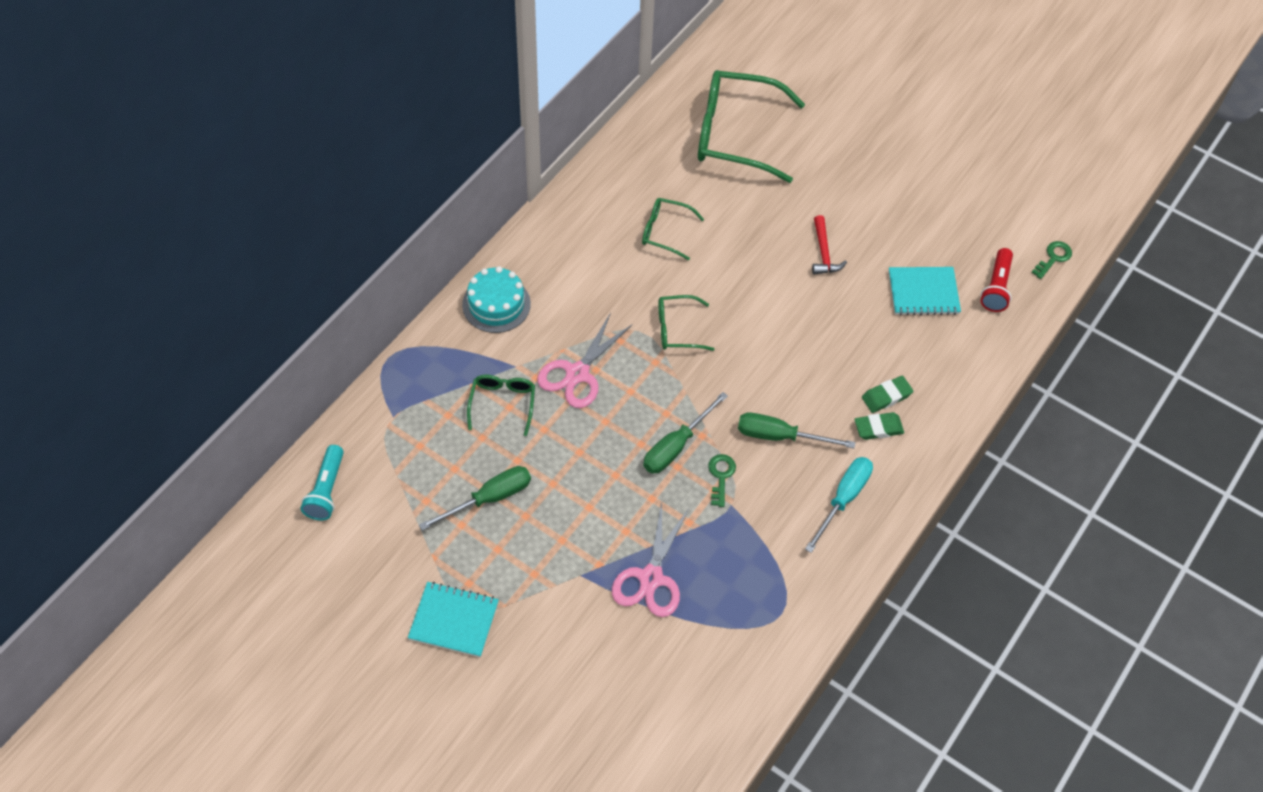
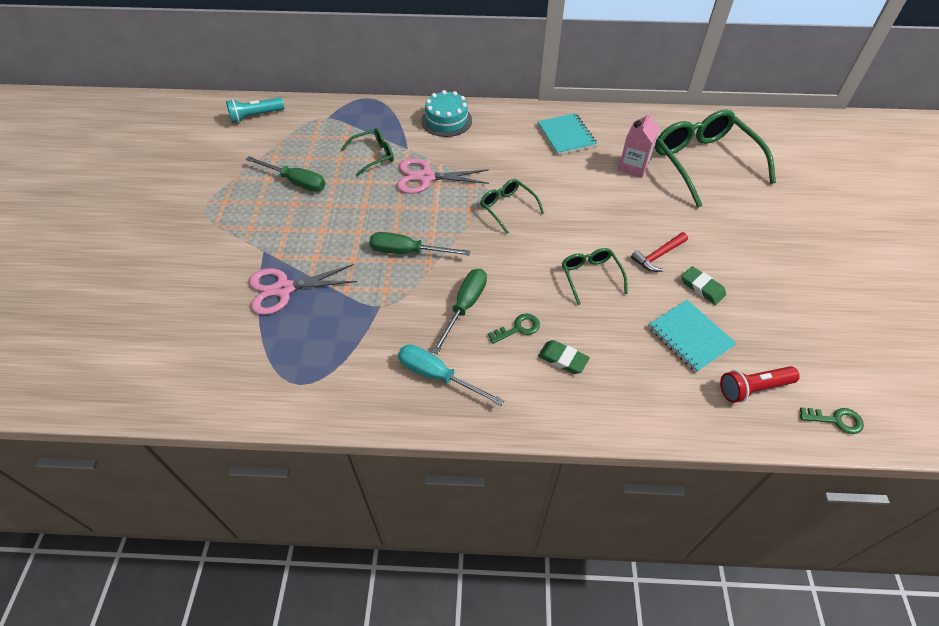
camera: 60 degrees right, 5 degrees down
(454, 620) = (191, 207): turquoise notebook -> turquoise notebook (566, 135)
(665, 232) = (582, 166): green glasses -> green glasses (590, 276)
(699, 192) = (633, 167): none -> pink carton
(721, 476) = (400, 288): green key -> green key (518, 328)
(780, 436) = (464, 307): green screwdriver -> green screwdriver turned 45 degrees clockwise
(843, 499) = (437, 376): turquoise screwdriver -> turquoise screwdriver turned 150 degrees counterclockwise
(878, 428) = (526, 368): green eraser -> green eraser (702, 288)

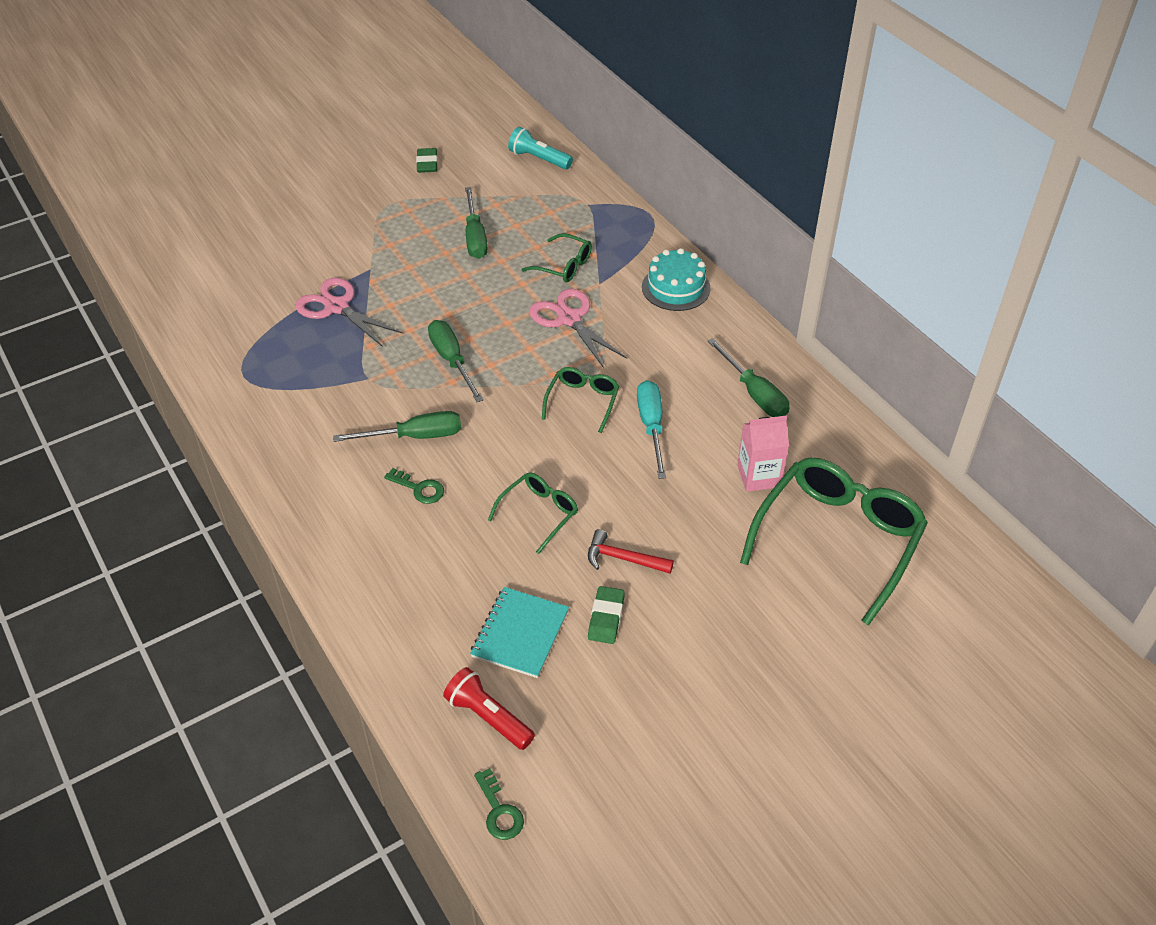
camera: 55 degrees right, 5 degrees down
(437, 376) = (317, 459): turquoise screwdriver -> turquoise screwdriver (651, 426)
(563, 359) = (406, 540): green eraser -> green eraser (427, 163)
(566, 135) = (754, 393): turquoise notebook -> green screwdriver

